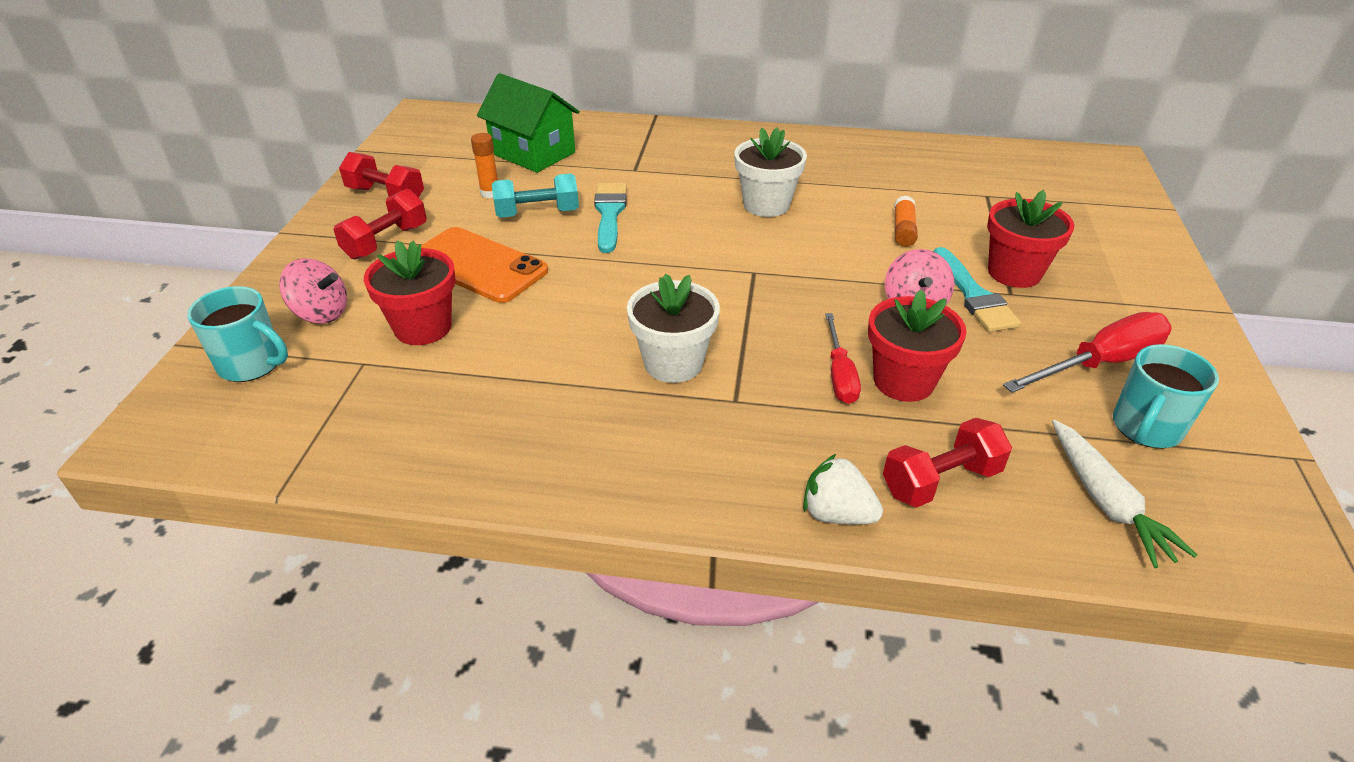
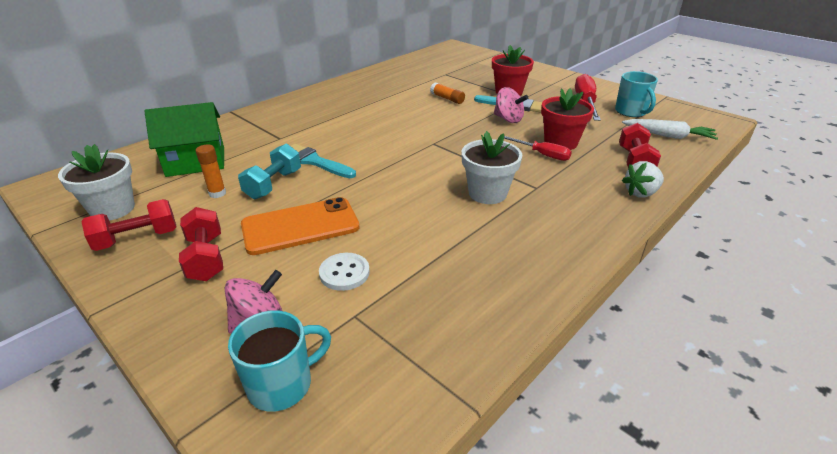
camera: 55 degrees left, 5 degrees down
(423, 327) = (344, 273): red flower pot -> white button
(766, 205) = (377, 118): white flower pot -> white flower pot (113, 209)

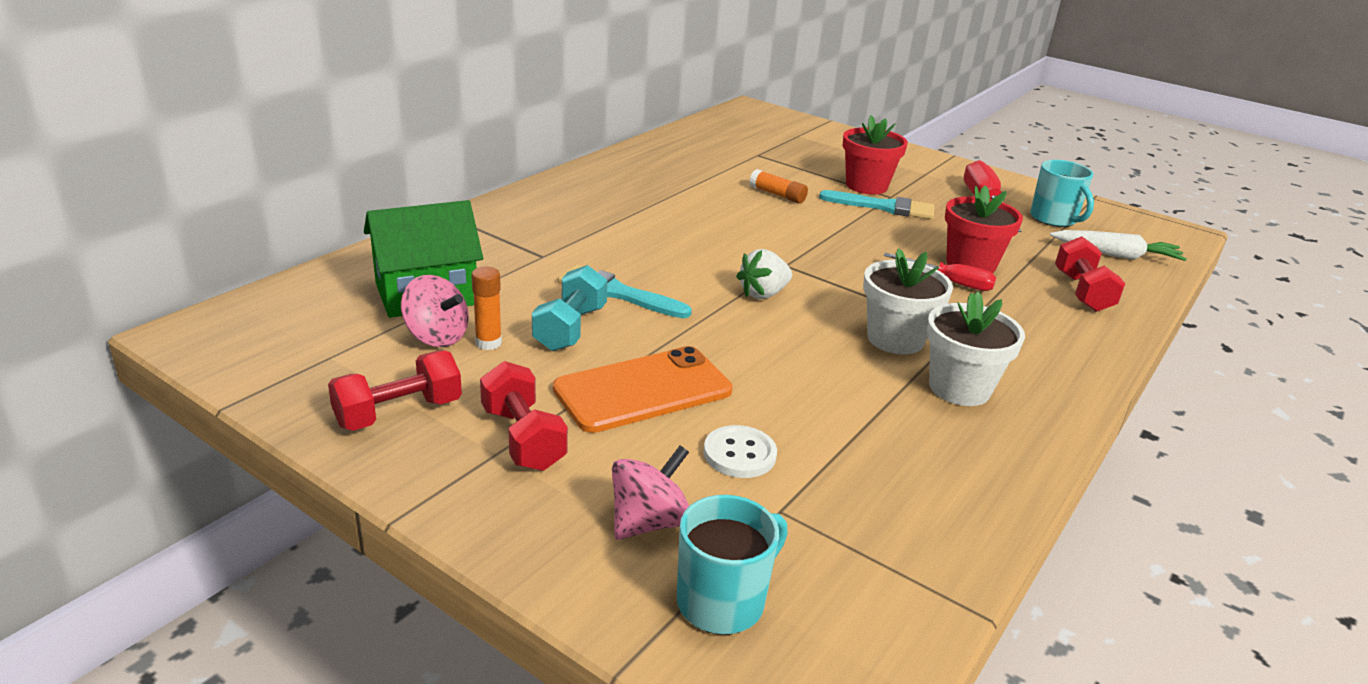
camera: 10 degrees left, 5 degrees down
(113, 209) = (331, 369): white flower pot -> white flower pot (959, 388)
(508, 119) = (882, 228): pink spinning top -> pink spinning top (436, 337)
(641, 193) = (1104, 336): white strawberry -> white strawberry (763, 294)

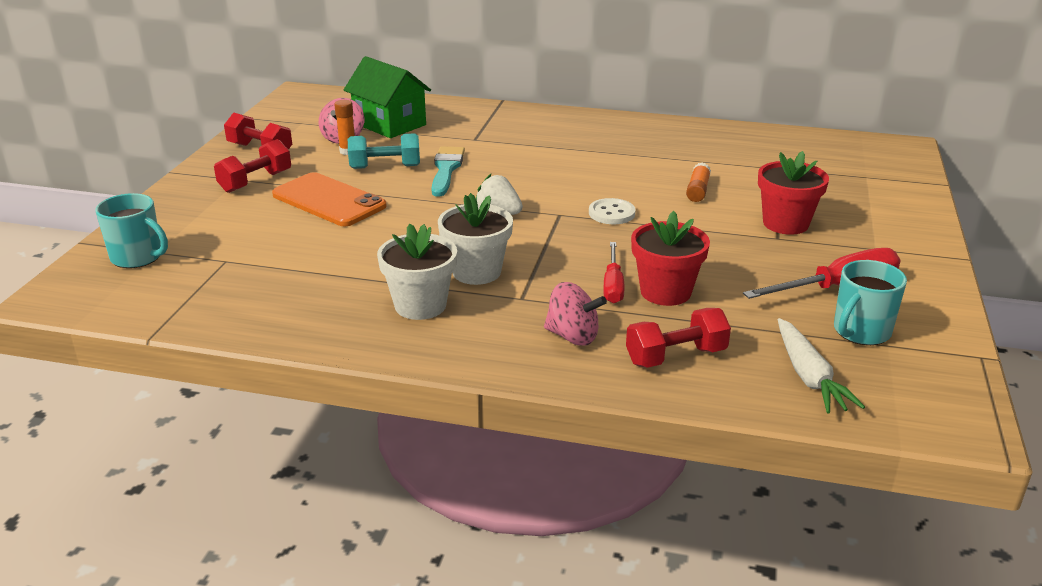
camera: 70 degrees right, 0 degrees up
(648, 522) = (196, 227): pink spinning top -> pink spinning top (573, 336)
(739, 454) = (277, 240): white button -> white button (611, 213)
(884, 207) = (744, 238): turquoise brush -> none

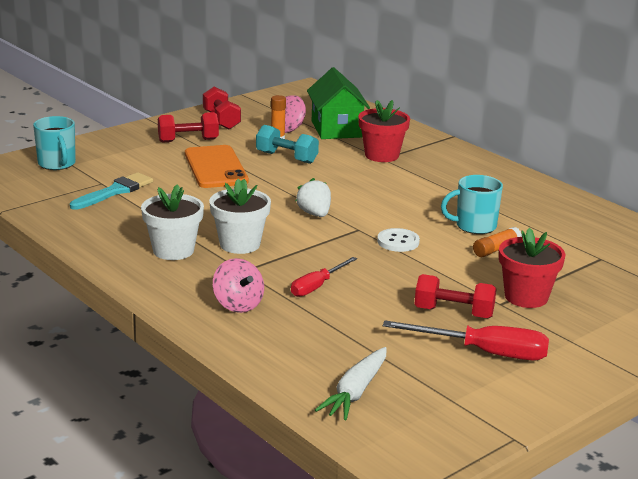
camera: 35 degrees right, 5 degrees down
(446, 169) = (326, 173): turquoise brush -> turquoise brush (115, 191)
(665, 292) = (347, 304): red flower pot -> red flower pot (381, 155)
(676, 356) = (285, 343): red dumbbell -> red dumbbell (453, 313)
(860, 332) = (447, 385): turquoise mug -> turquoise mug (474, 226)

